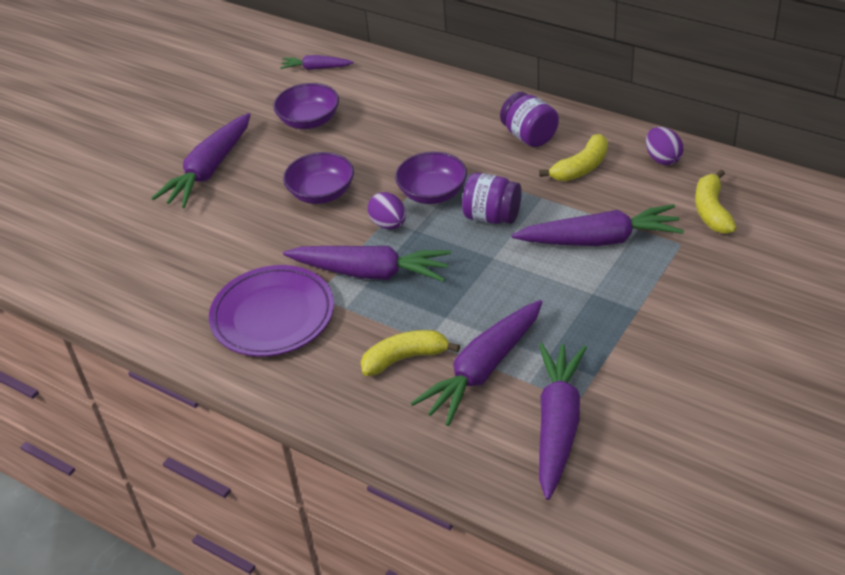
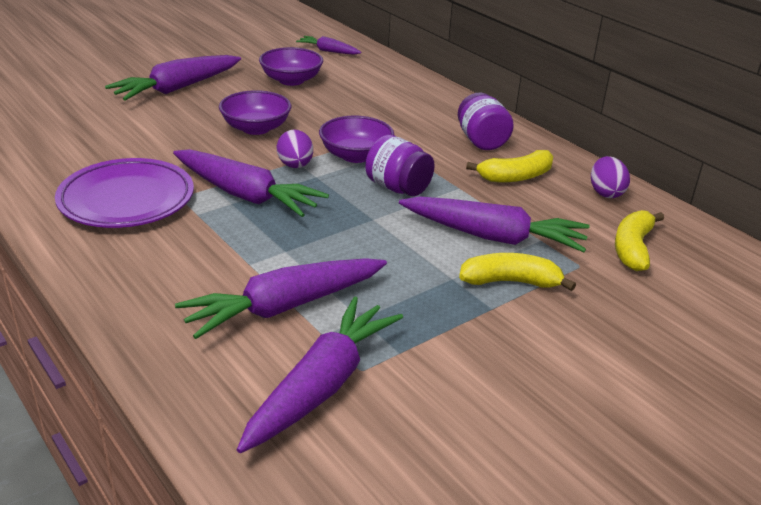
camera: 15 degrees right, 10 degrees down
(405, 358) = (215, 271): yellow banana -> yellow banana (510, 282)

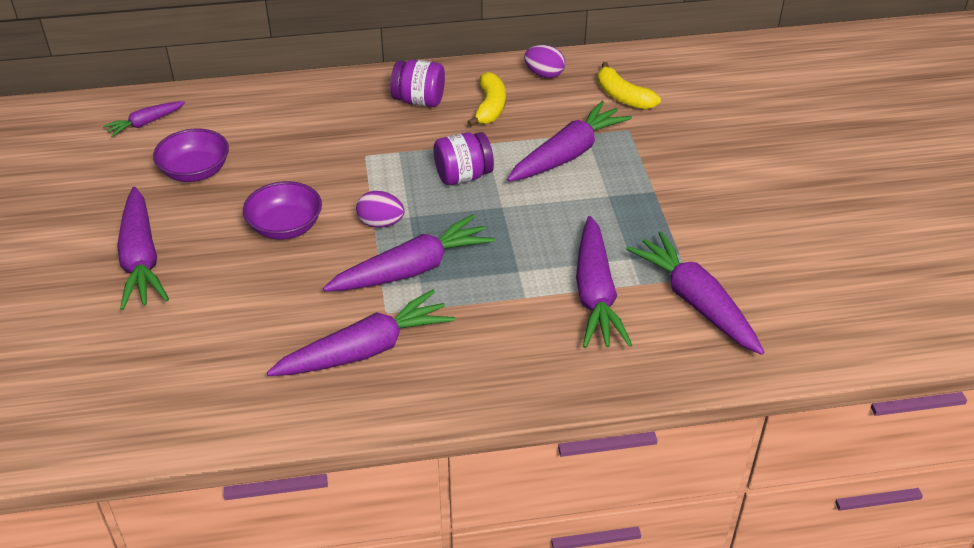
camera: 60 degrees left, 10 degrees up
(126, 199) = (366, 349): purple plate -> purple carrot
(356, 155) = (389, 181): purple bowl -> none
(510, 282) = (629, 170): yellow banana -> none

